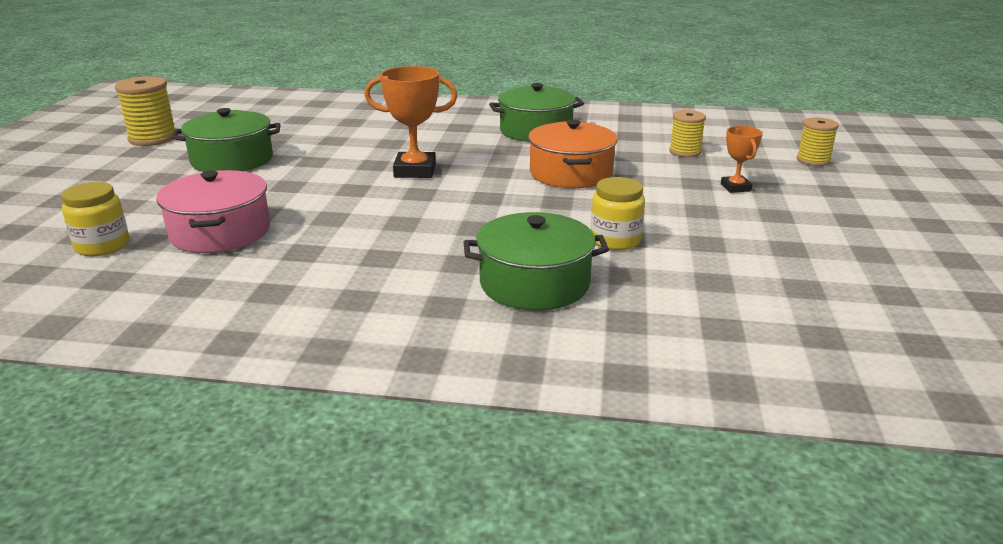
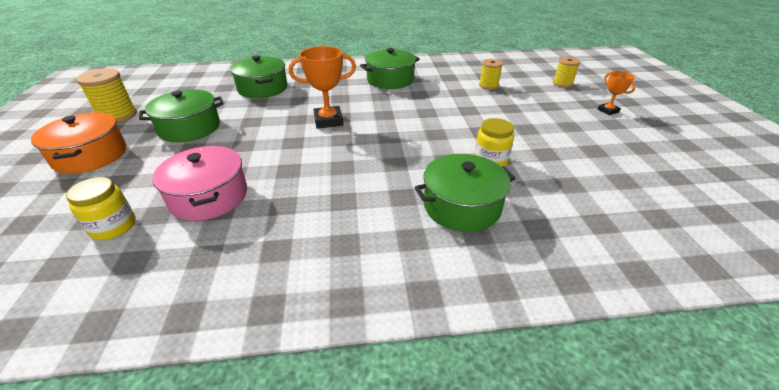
camera: 15 degrees left, 10 degrees up
(348, 125) = (262, 88): none -> green pot
(570, 173) = (431, 110): orange pot -> orange pot (90, 156)
(735, 187) = (534, 109): orange trophy -> orange trophy (608, 111)

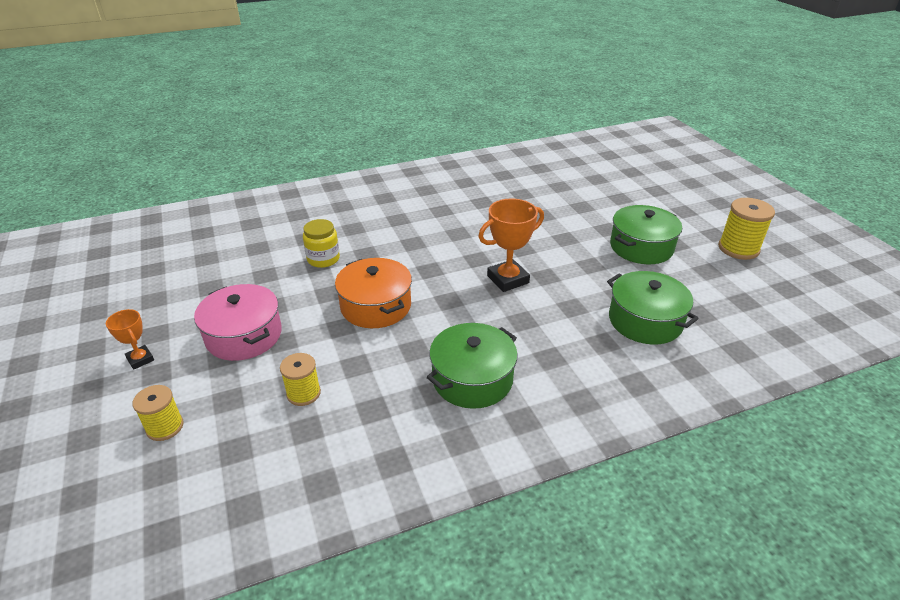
camera: 165 degrees right, 0 degrees up
(90, 156) = (677, 210): orange pot -> orange pot (376, 306)
(113, 227) = (575, 177): yellow jar -> none
(209, 196) = (539, 199): pink pot -> pink pot (244, 335)
(462, 206) = (351, 219): green pot -> none

